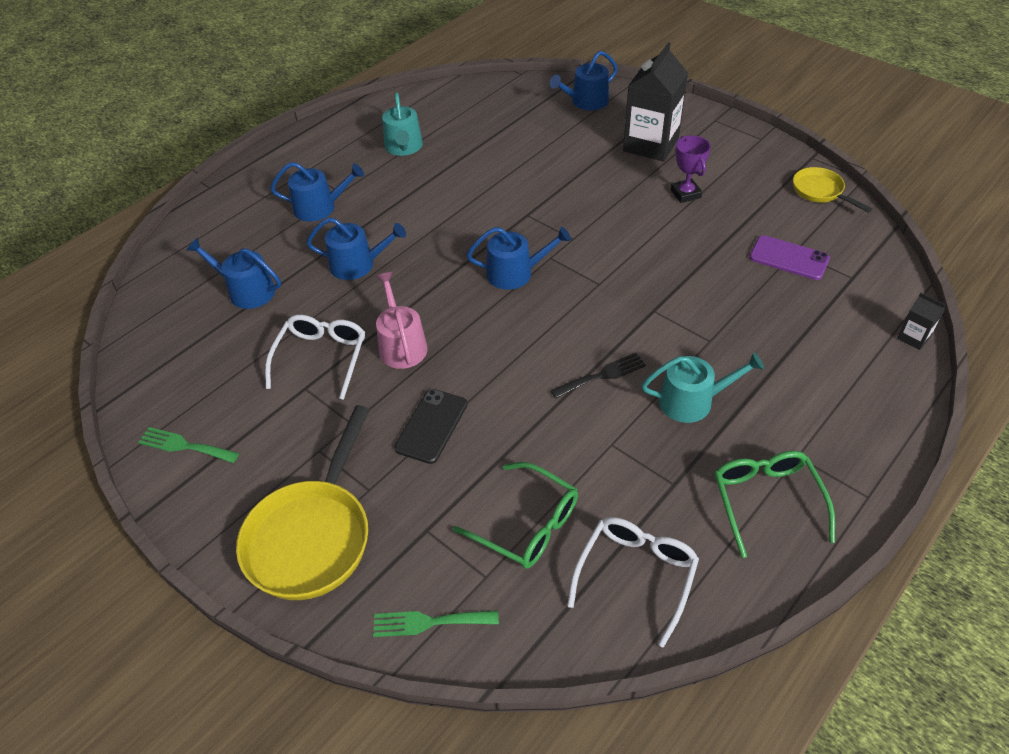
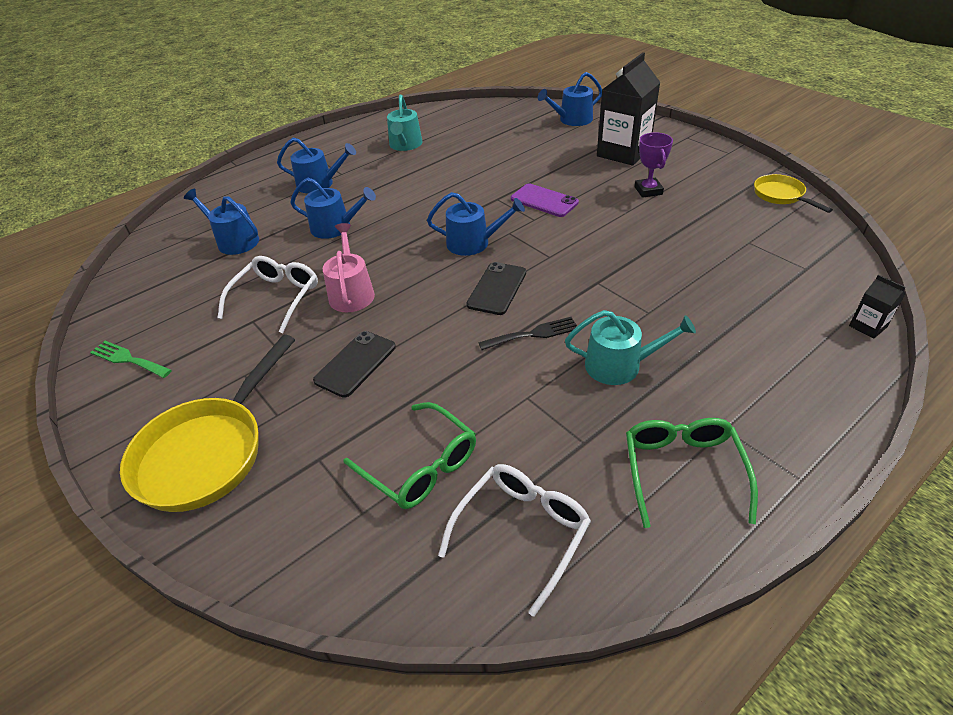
camera: 10 degrees right, 5 degrees down
(429, 622) = (290, 552): green fork -> none
(553, 326) = (497, 288): none -> black phone
(789, 258) = (741, 248): purple phone -> purple phone (544, 201)

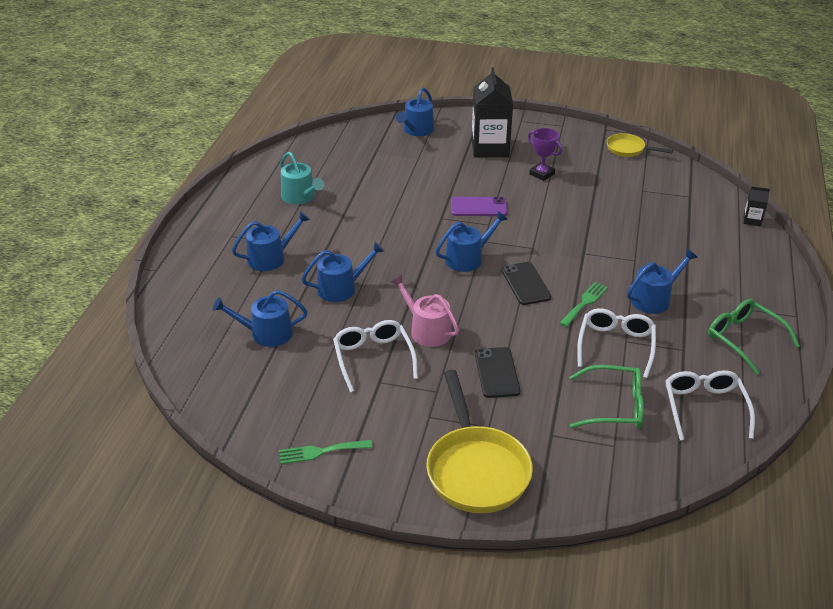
camera: 40 degrees left, 5 degrees down
(509, 397) = (616, 346): none -> white glasses
(533, 334) = (584, 303): black fork -> green fork
(620, 365) = (654, 299): turquoise watering can -> blue watering can

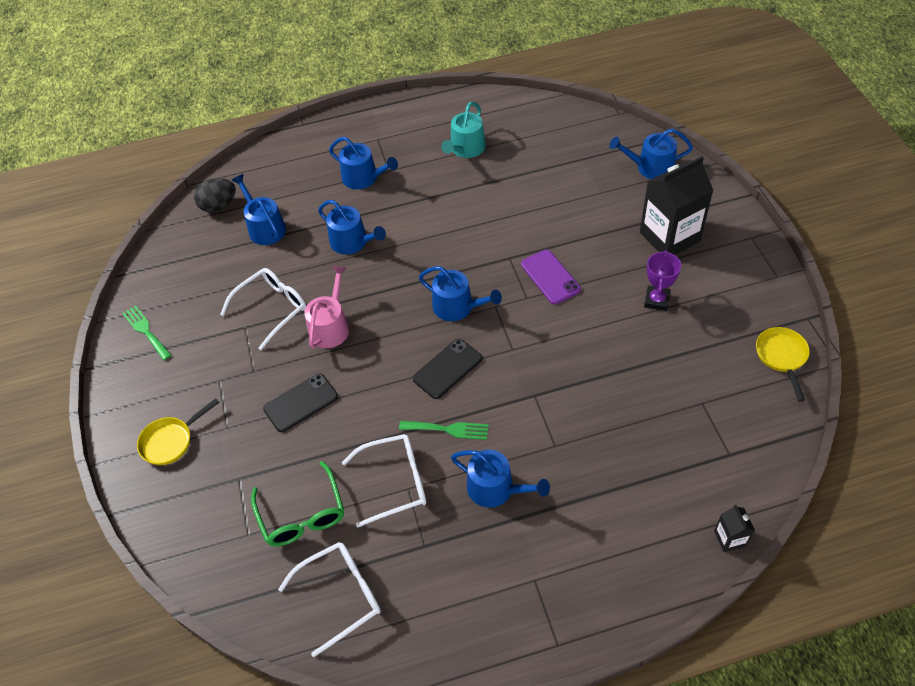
camera: 65 degrees right, 15 degrees up
(202, 354) = (219, 206): none -> black egg
(476, 469) = (171, 441): yellow pan -> yellow pan, size x0.54
(744, 339) = (478, 600): green glasses -> none

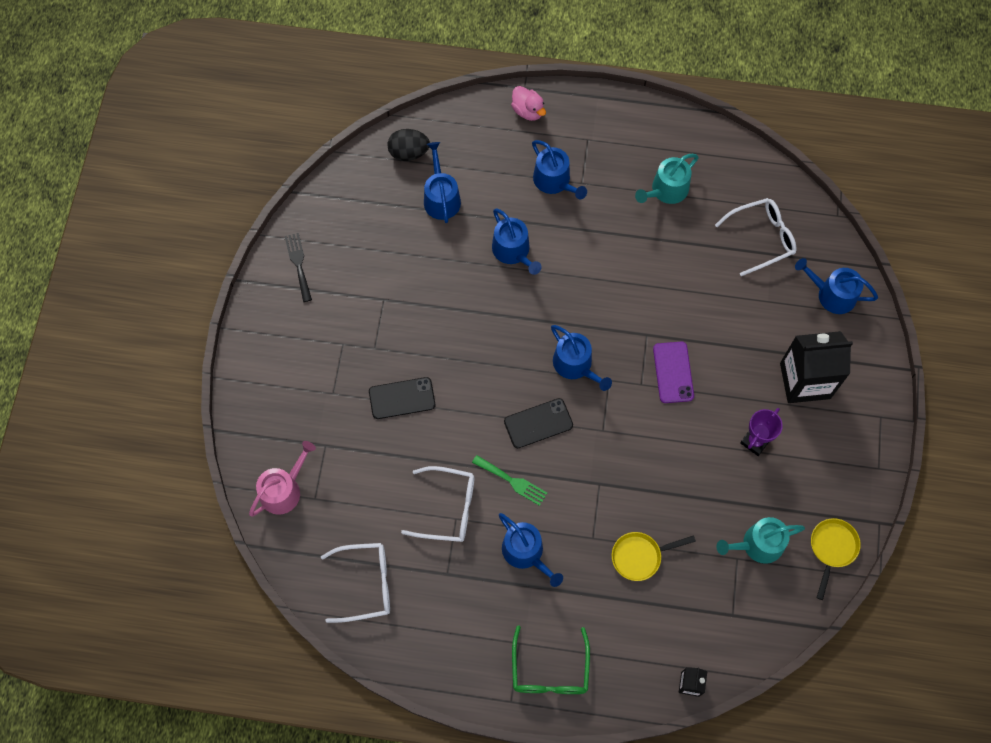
camera: 20 degrees right, 15 degrees up
(146, 331) = (298, 264): green fork -> black fork
(171, 441) = (283, 385): yellow pan -> yellow pan (640, 556)
(272, 309) = (414, 291): white glasses -> white glasses (761, 238)
(302, 514) = (363, 501): green glasses -> green glasses (550, 670)
(314, 138) = (528, 111): none -> pink duck
(331, 326) = (457, 333): pink watering can -> pink watering can (284, 490)
(713, 383) = (757, 545): none -> turquoise watering can

